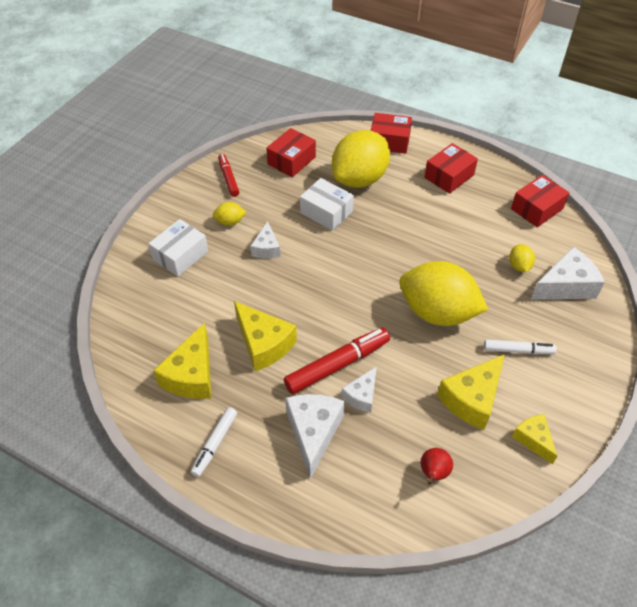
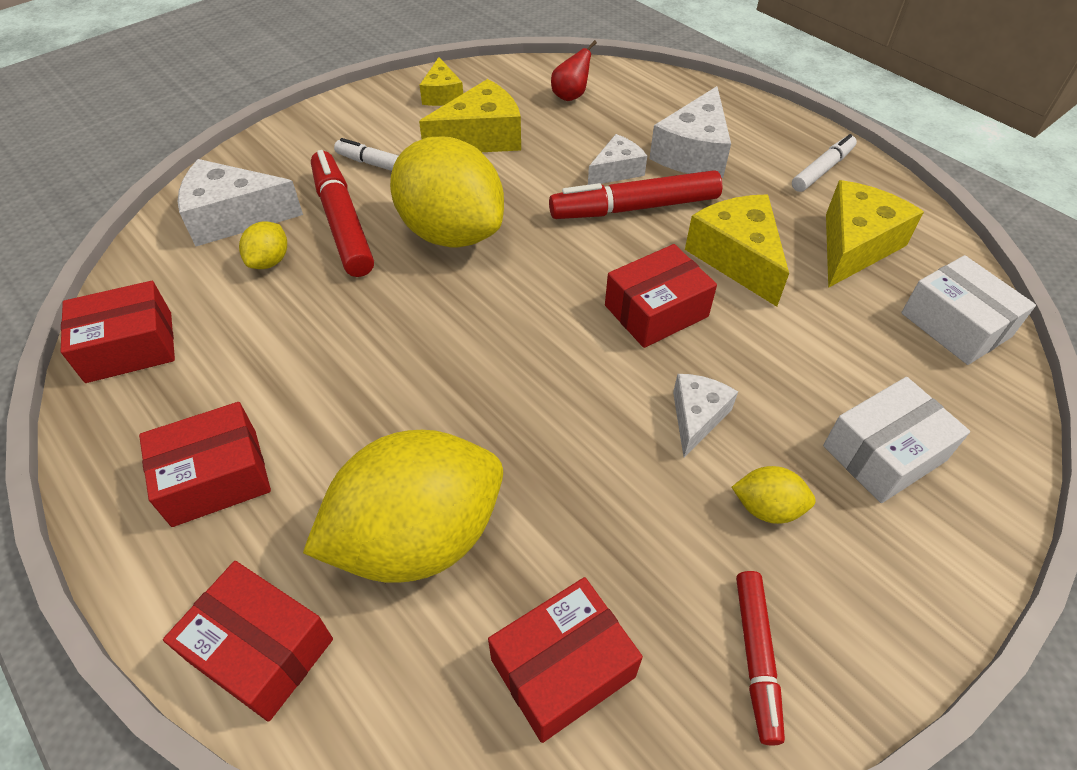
camera: 160 degrees left, 0 degrees up
(301, 295) = (656, 311): none -> red box
(326, 212) = (540, 466): white box -> white box (955, 325)
(503, 301) = (343, 222): none -> red marker

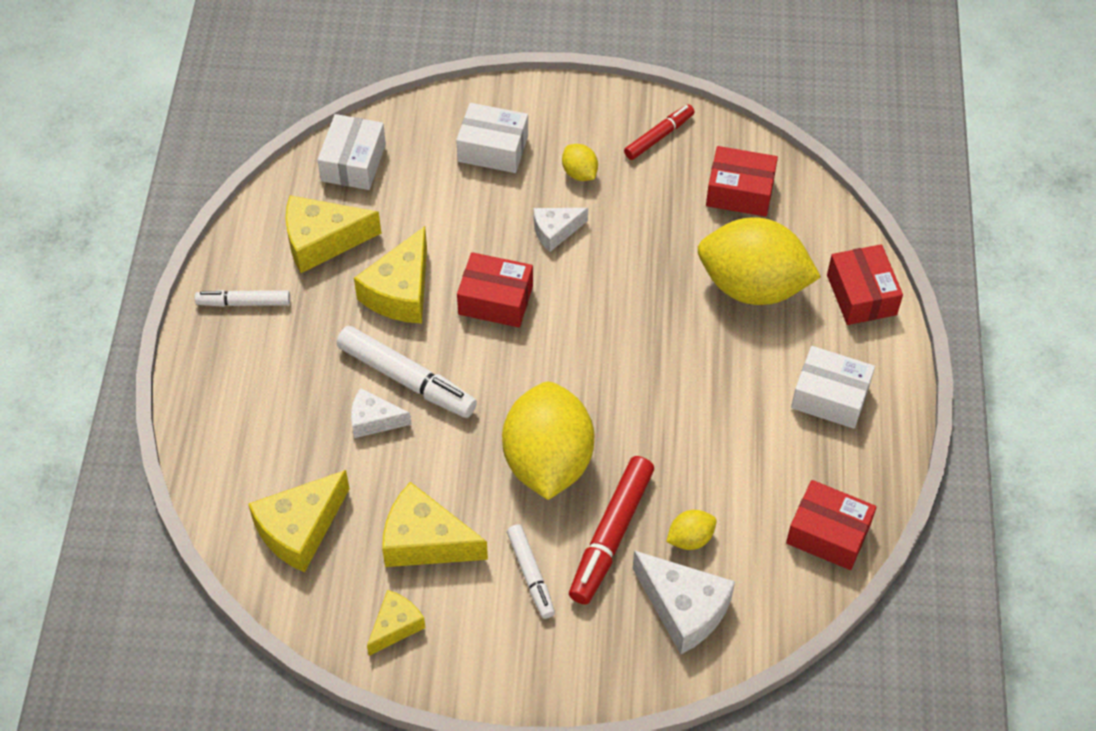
camera: 135 degrees left, 5 degrees up
(215, 477) = (830, 396): red box -> white box
(570, 96) = (300, 529): red pear -> yellow cheese
(634, 207) = (406, 379): red marker -> white marker
(693, 153) = (300, 390): white cheese -> none

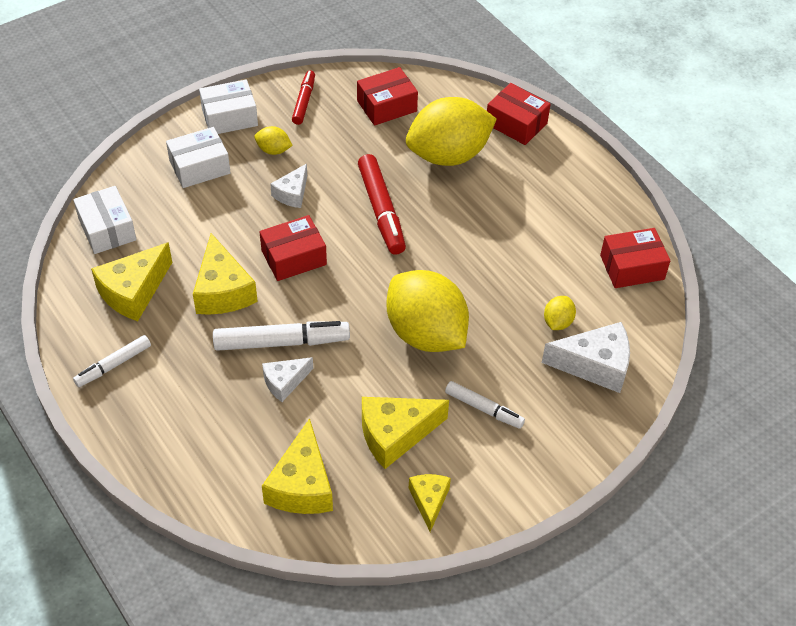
camera: 40 degrees left, 5 degrees down
(611, 535) = (509, 352): red marker -> red marker (381, 211)
(830, 396) = (556, 190): white box -> white box (229, 117)

